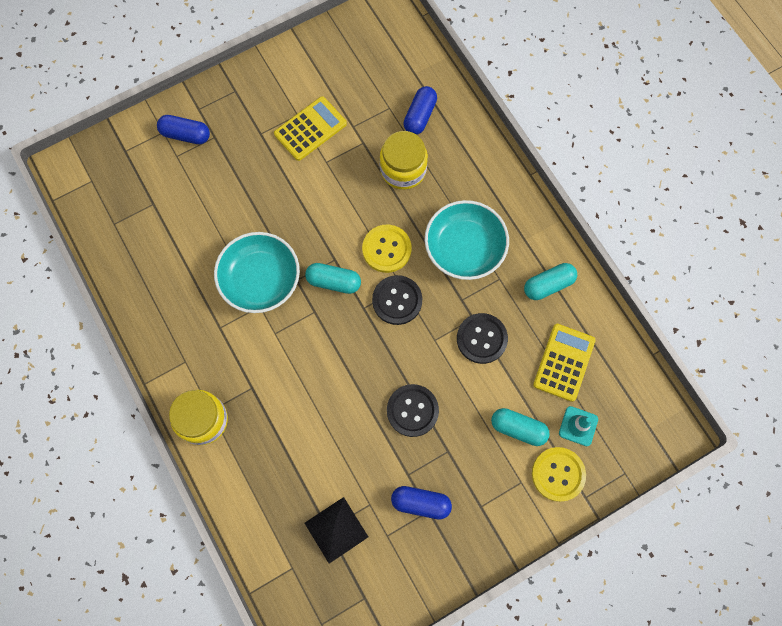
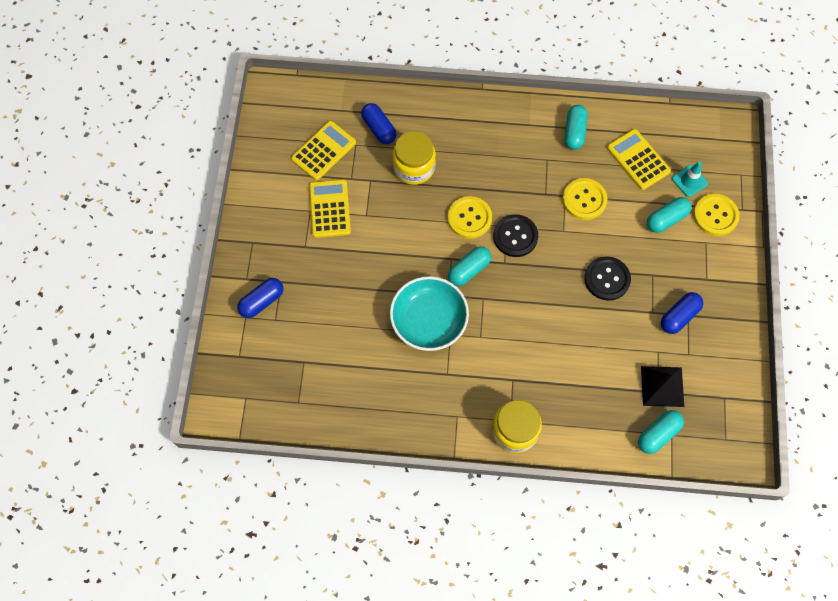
camera: 55 degrees left, 5 degrees down
(284, 554) = (658, 434): none -> turquoise capsule
(363, 87) = (323, 151): none -> yellow calculator
(464, 248) = (507, 166): turquoise bowl -> none
(481, 339) = (584, 200): black button -> yellow button

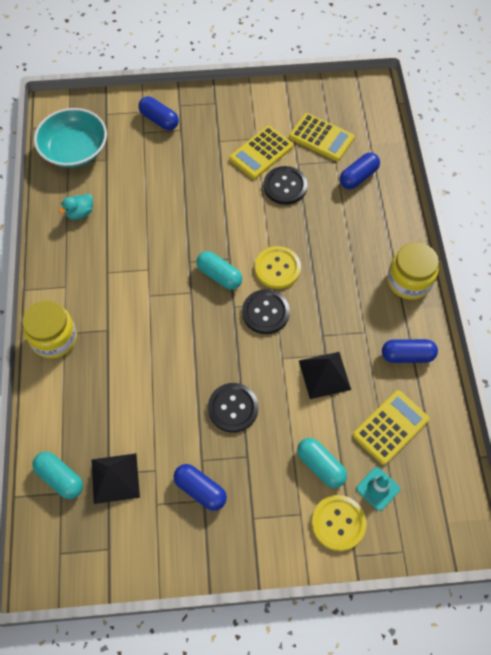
camera: 80 degrees right, 5 degrees down
(330, 209) = (261, 153): yellow calculator -> yellow calculator turned 150 degrees clockwise
(369, 394) = (80, 213): none -> turquoise duck
(376, 194) = (285, 186): none -> black button
(414, 167) = (323, 212): yellow jar -> yellow jar (409, 281)
(429, 320) = (160, 249): turquoise bowl -> turquoise bowl (74, 150)
(574, 132) = (407, 355): turquoise capsule -> blue capsule
(584, 200) = (324, 375): yellow button -> black pyramid

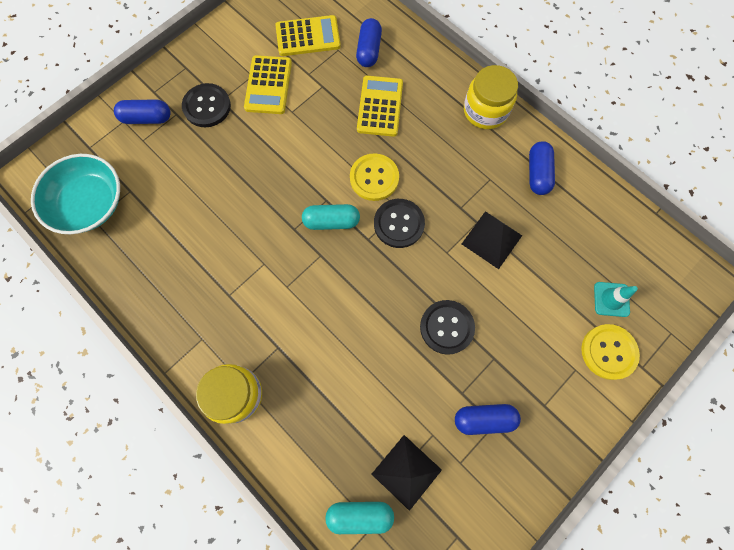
camera: 40 degrees left, 10 degrees up
(80, 213) = (151, 259): turquoise duck -> none
(285, 186) = (316, 101): black button -> black button (207, 106)
(320, 466) = (555, 317): turquoise capsule -> none
(390, 427) = (577, 242): yellow calculator -> yellow calculator (380, 106)
(407, 355) = (537, 173): blue capsule -> blue capsule turned 45 degrees counterclockwise

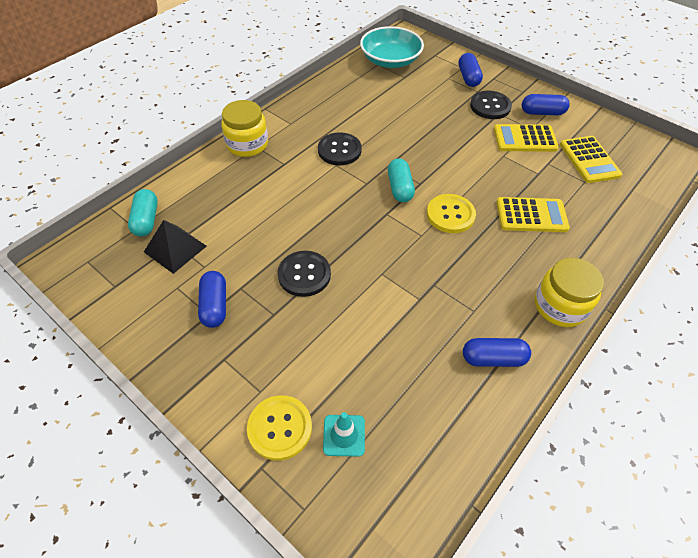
camera: 85 degrees right, 20 degrees down
(369, 50) = (594, 204): blue capsule -> blue capsule (542, 112)
(399, 224) = (406, 235): black button -> black button (339, 150)
(491, 239) = (401, 312): black pyramid -> none

